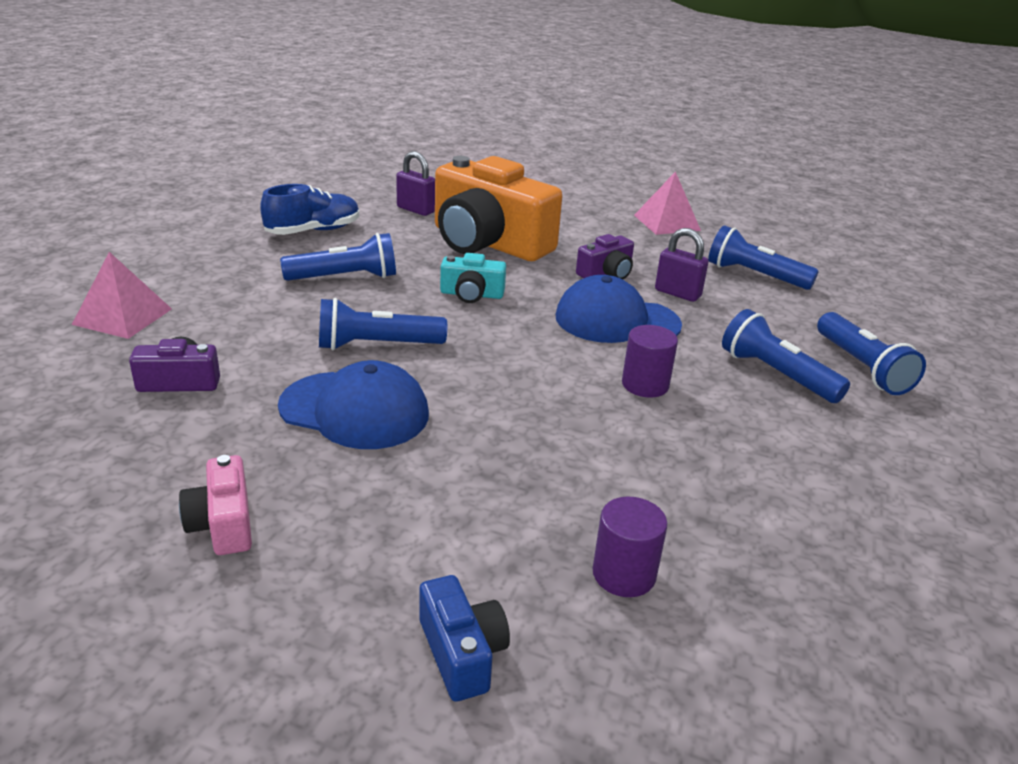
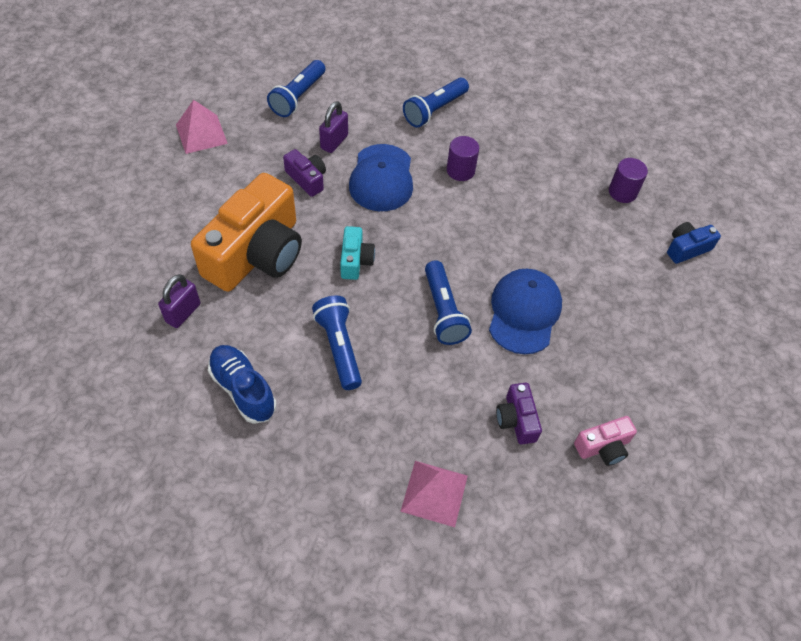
camera: 95 degrees left, 25 degrees up
(223, 524) = (641, 356): pink camera -> pink camera (603, 447)
(862, 367) = (418, 72): blue flashlight -> none

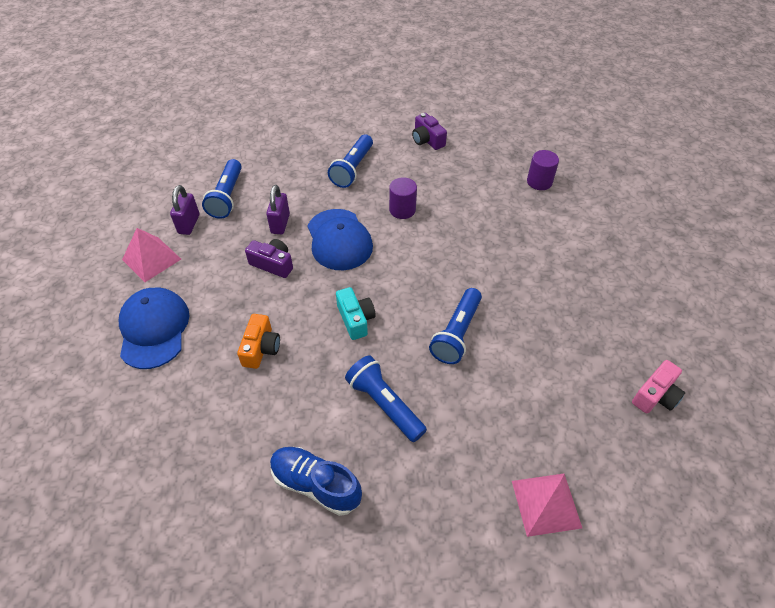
camera: 20 degrees left, 5 degrees down
(183, 313) = (217, 434): purple padlock -> purple padlock (189, 224)
(257, 253) = (261, 348): orange camera -> orange camera, size x0.44
(443, 311) = (457, 333): blue flashlight -> blue flashlight turned 60 degrees clockwise
(516, 420) = (573, 403): purple camera -> purple camera (427, 140)
(524, 312) = (523, 307): blue cap -> blue cap (154, 329)
(686, 248) = (613, 208): blue camera -> none

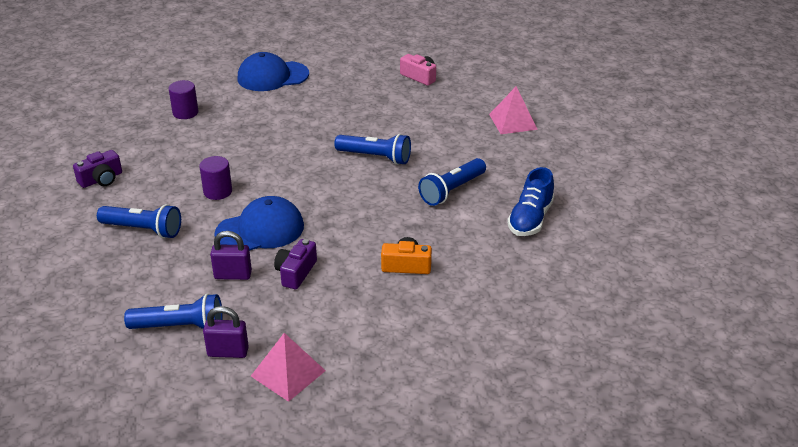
camera: 95 degrees left, 15 degrees down
(154, 329) = (392, 346): blue cap -> blue cap (272, 76)
(356, 319) = (365, 211): turquoise camera -> none

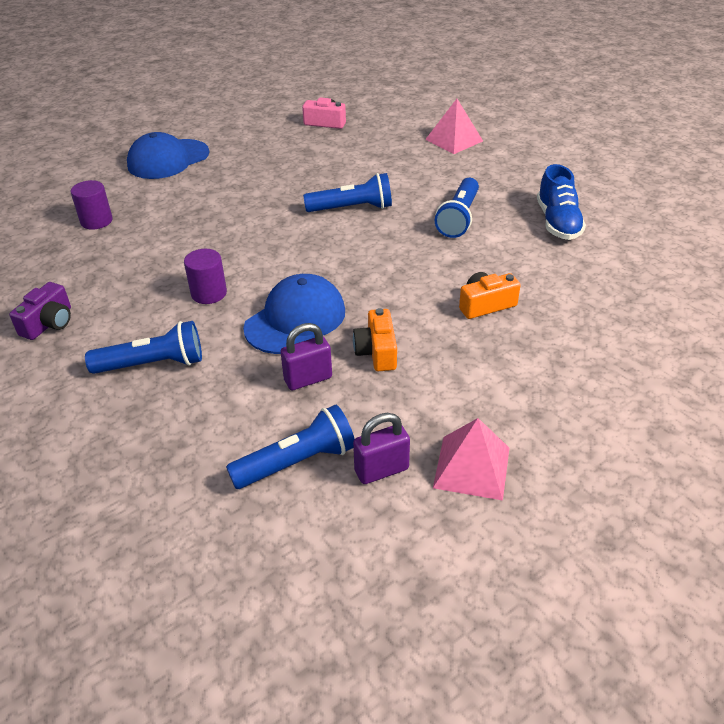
camera: 25 degrees left, 5 degrees up
(295, 272) = (377, 352): purple camera -> orange camera

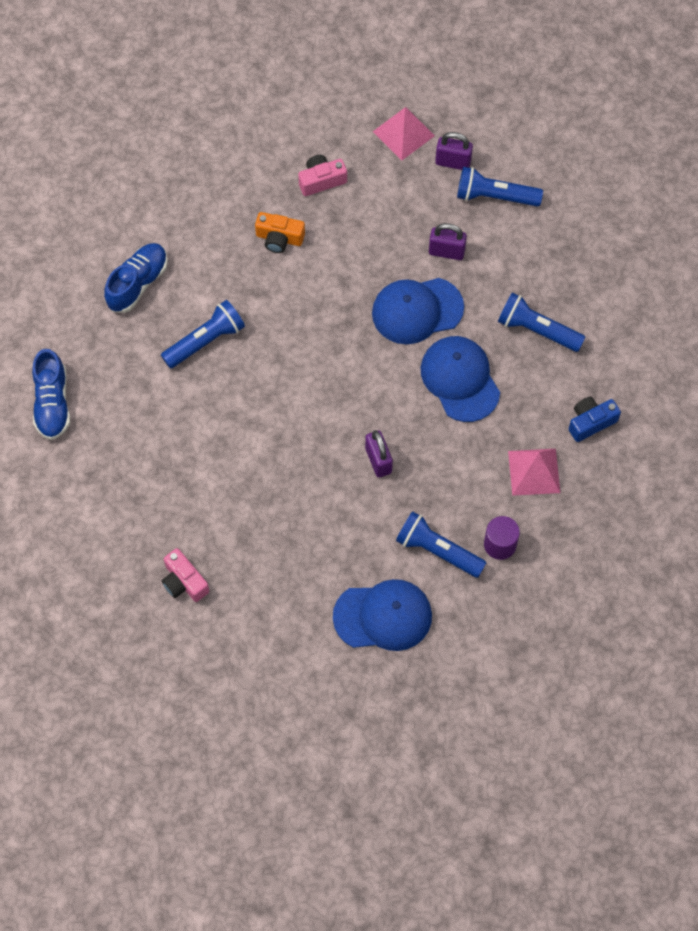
camera: 145 degrees left, 25 degrees up
(49, 323) = (590, 422): purple camera -> blue camera
(209, 293) = (460, 379): purple cylinder -> blue cap
(241, 220) = (378, 460): none -> purple padlock
(352, 208) = (277, 413): blue flashlight -> blue flashlight (438, 550)
(377, 352) = (386, 246): orange camera -> none
(454, 140) = (95, 458): pink pyramid -> pink pyramid (534, 472)
(505, 369) = (321, 180): none -> pink camera
(519, 147) = (52, 403): none -> blue shoe

